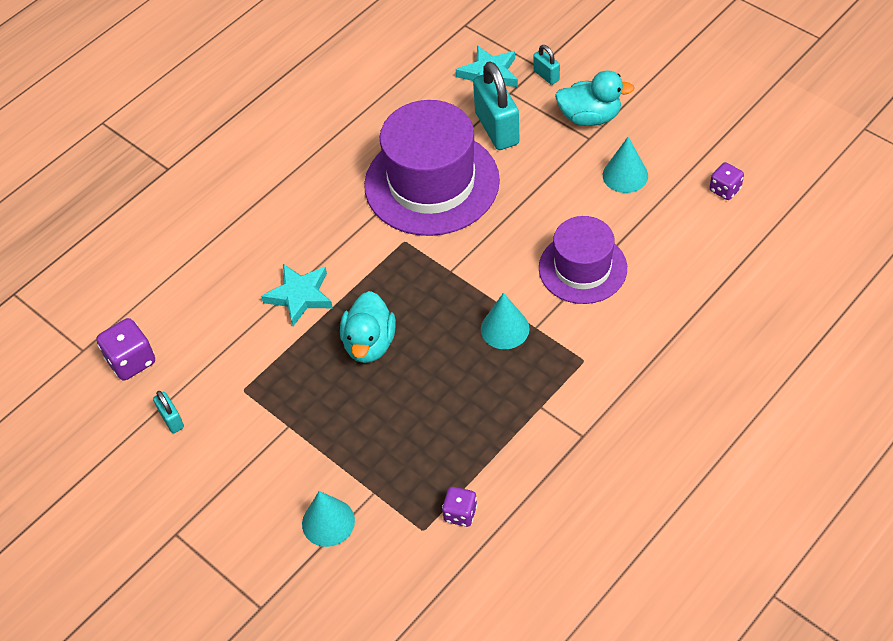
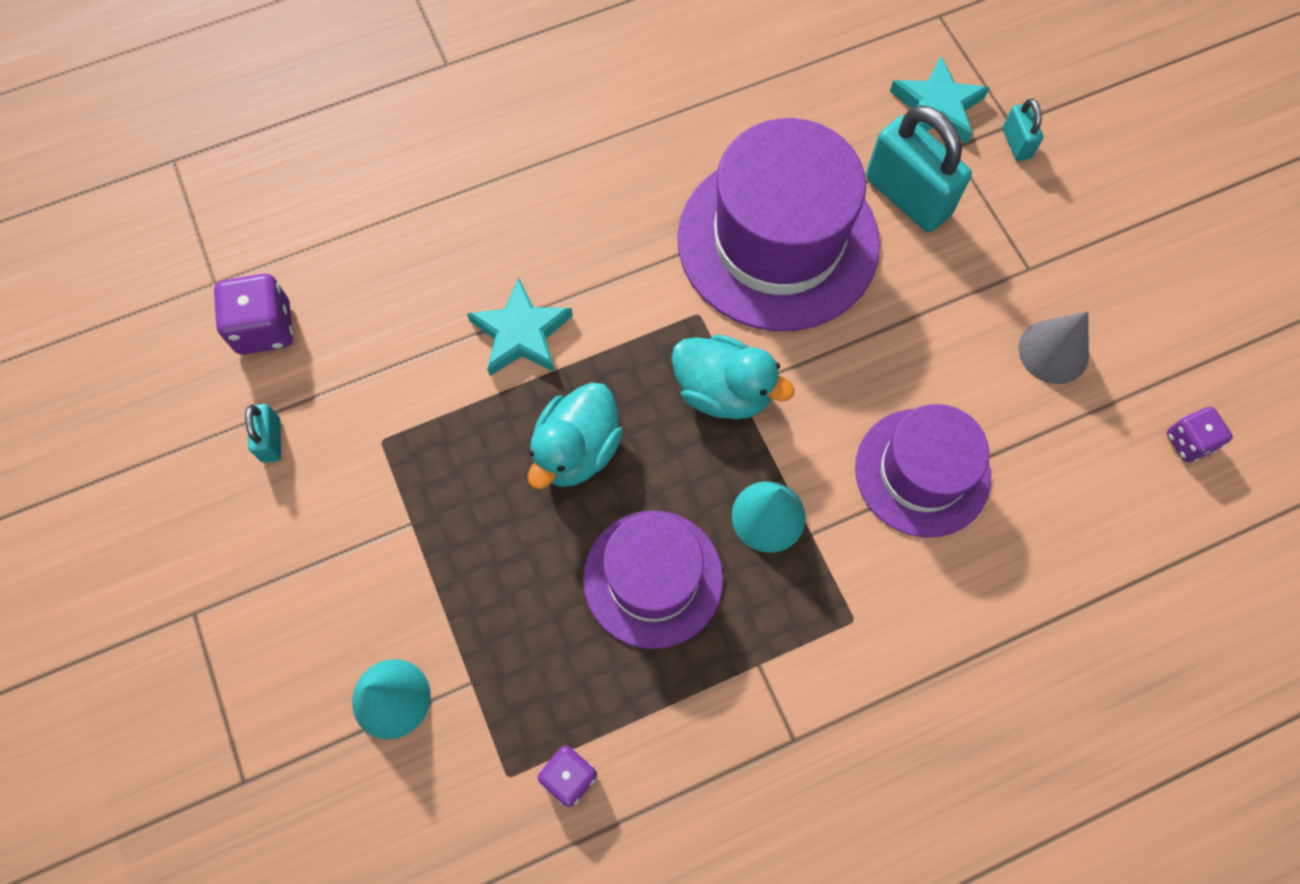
camera: 20 degrees right, 15 degrees up
(453, 390) = (653, 578): none -> purple hat
(497, 128) = (907, 196): turquoise padlock -> turquoise padlock turned 45 degrees counterclockwise
(590, 117) = (1047, 236): turquoise duck -> turquoise duck (723, 391)
(625, 175) = (1053, 351): turquoise cone -> grey cone

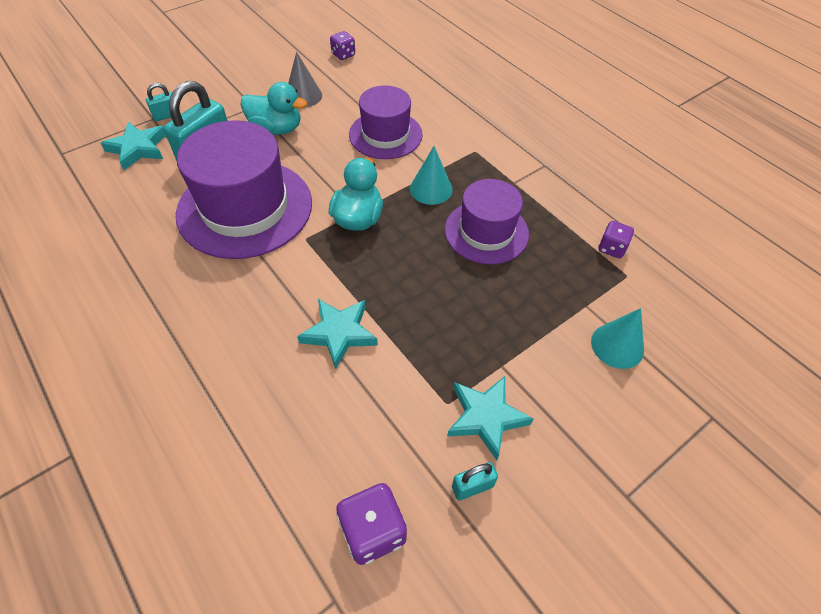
camera: 105 degrees left, 15 degrees down
(347, 481) = (486, 417): none -> turquoise star
(576, 450) = (419, 283): turquoise duck -> turquoise duck (276, 129)

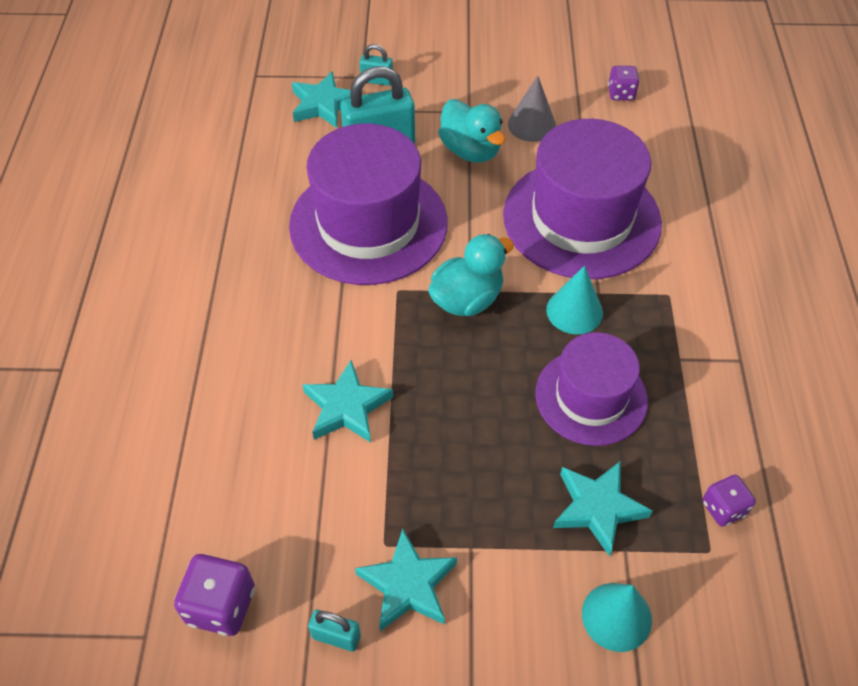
camera: 40 degrees right, 0 degrees up
(385, 135) = (581, 218): purple hat -> purple hat, size x1.62
(550, 292) = (598, 508): none -> turquoise star

